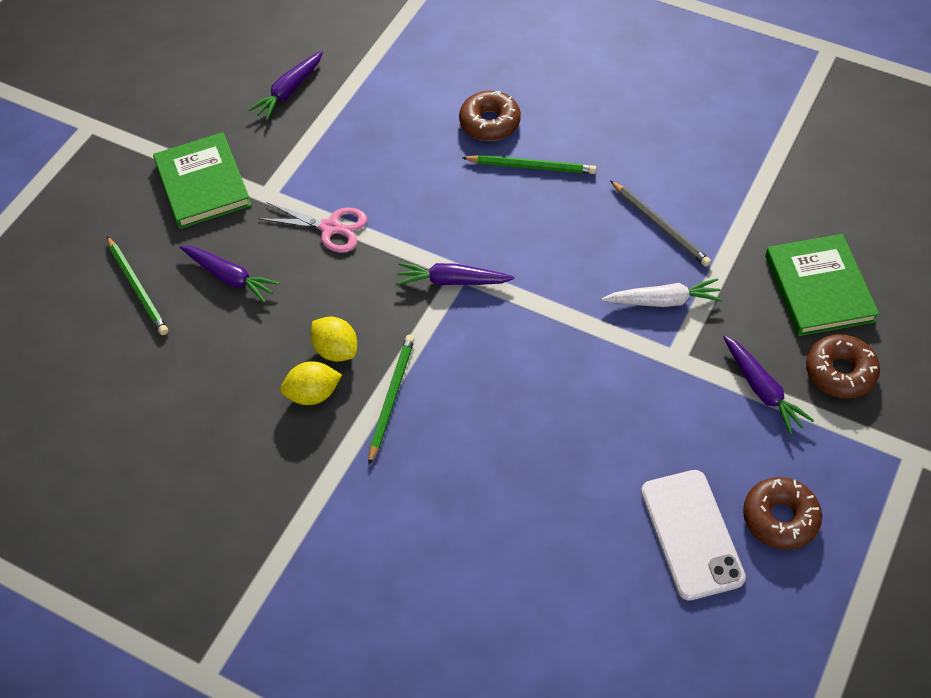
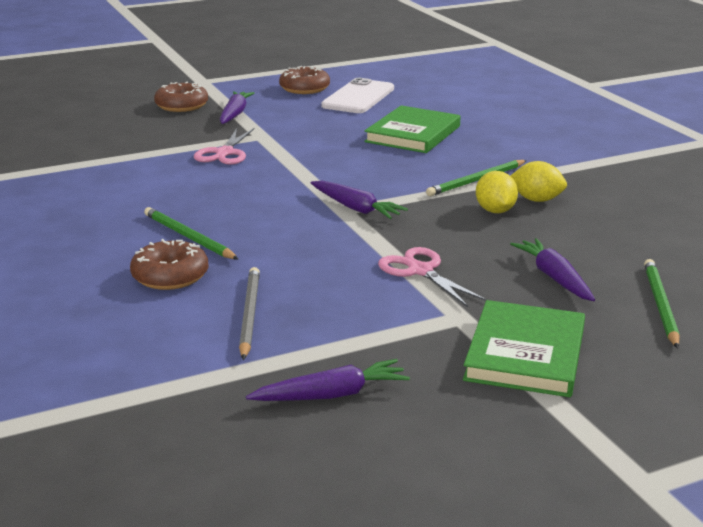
camera: 145 degrees left, 30 degrees down
(660, 226) = (159, 177): grey pencil -> grey pencil (249, 314)
(663, 301) = (224, 153): white carrot -> pink scissors
(819, 288) = (125, 127): green book -> green book (413, 134)

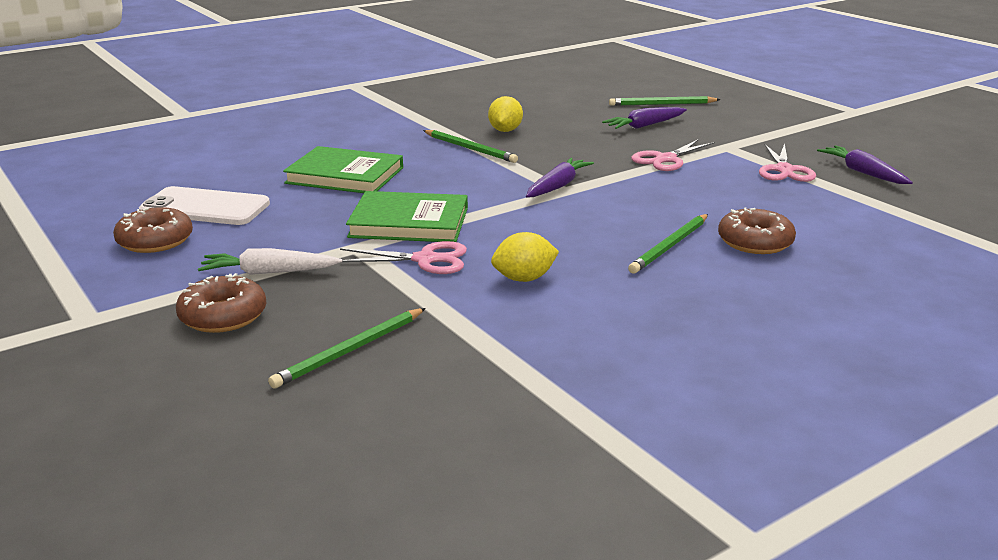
camera: 100 degrees left, 0 degrees up
(112, 131) = (350, 351): none -> green pencil
(235, 114) = (268, 272): purple carrot -> white carrot
(249, 314) = (789, 205): grey pencil -> none
(360, 338) = (784, 170): none -> pink scissors
(495, 211) = (535, 142): yellow lemon -> yellow lemon (524, 279)
(525, 354) = (757, 131): green book -> green book (409, 222)

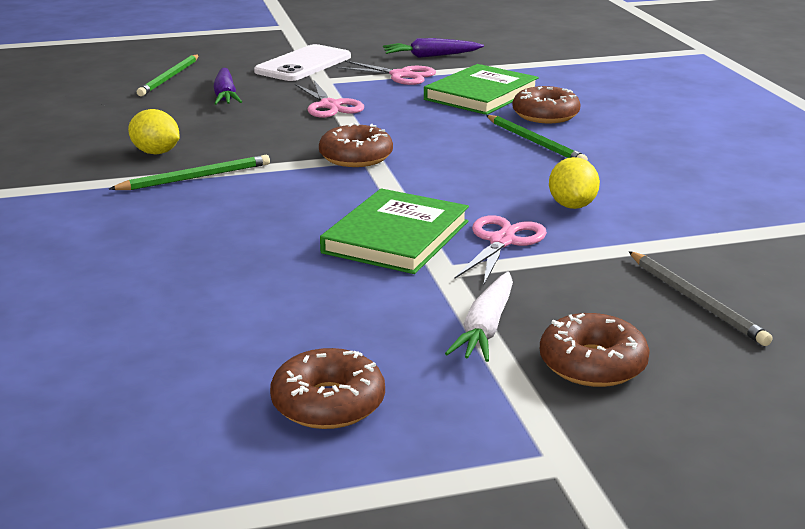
camera: 70 degrees left, 0 degrees up
(205, 207) = (232, 359): white phone -> white phone (303, 64)
(345, 175) = (207, 255): green book -> green book (481, 94)
(350, 351) = (696, 301): green pencil -> grey pencil
(557, 186) = (356, 157): purple carrot -> brown donut

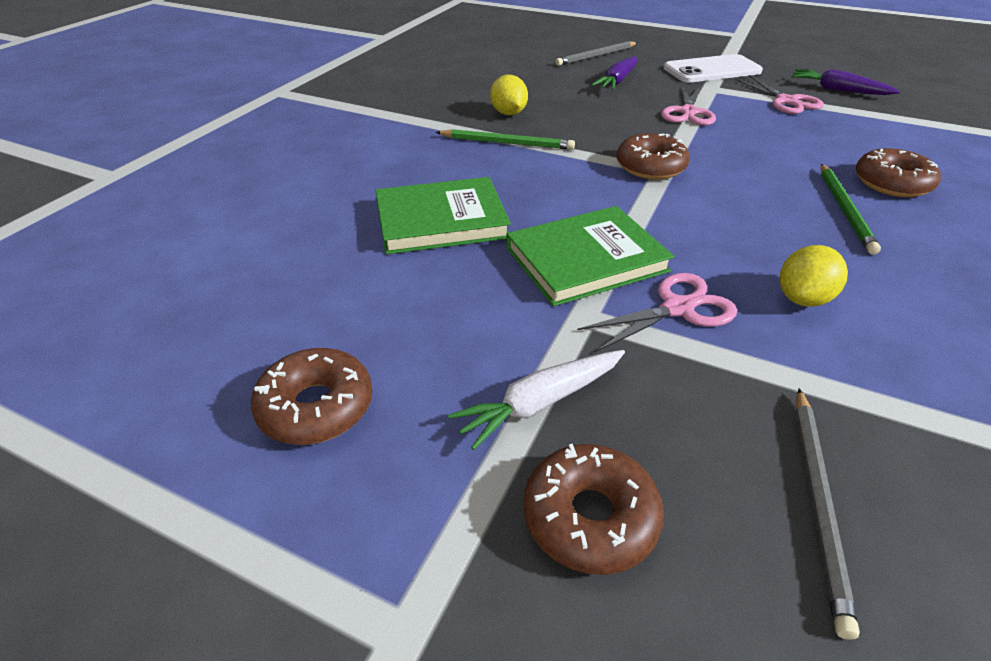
camera: 40 degrees right, 15 degrees up
(169, 78) = (596, 56): green pencil -> grey pencil
(481, 94) = (845, 141): green book -> green book (441, 220)

